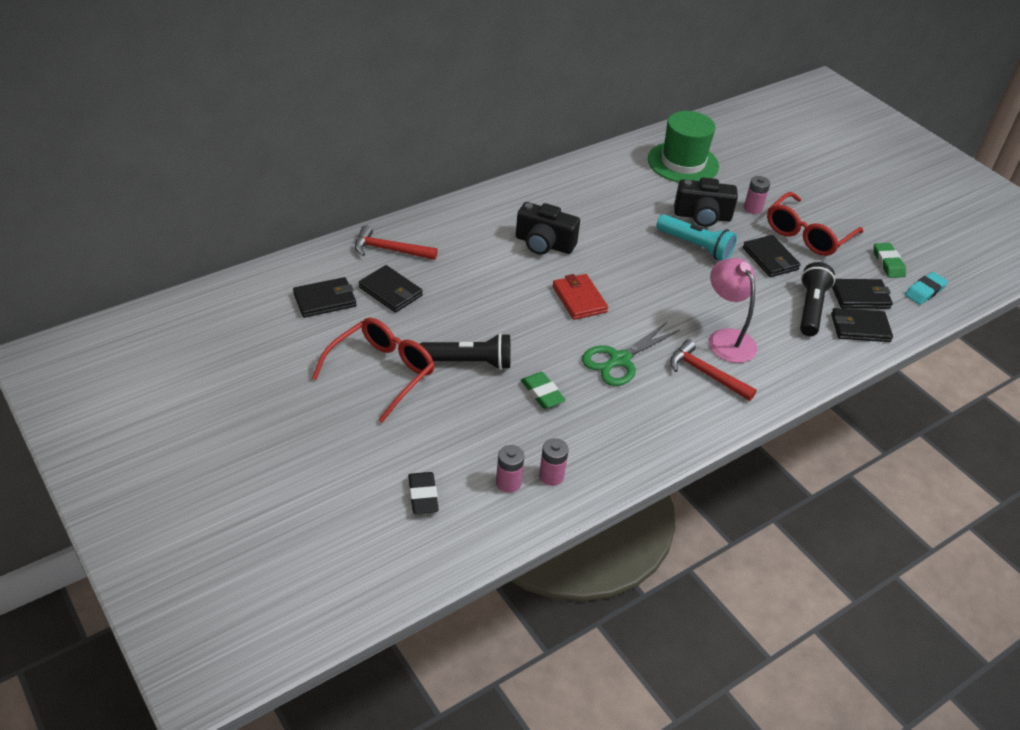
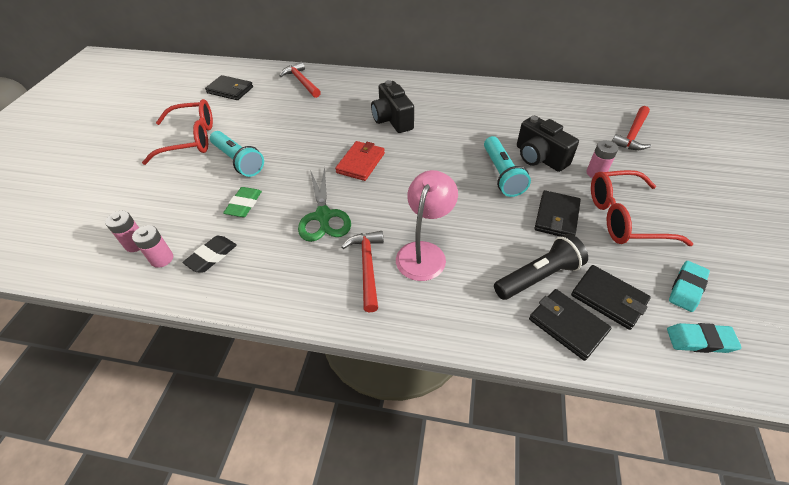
camera: 50 degrees right, 5 degrees up
(390, 291) = (266, 102): black wallet -> none
(423, 496) = (91, 217): black eraser -> black eraser (212, 256)
(469, 362) = (238, 161): black flashlight -> turquoise flashlight
(619, 360) = (323, 216): green scissors -> green scissors turned 105 degrees counterclockwise
(683, 163) = (577, 116): green hat -> none
(737, 160) = (632, 134): none -> red hammer
(888, 263) = (686, 288): green eraser -> turquoise eraser

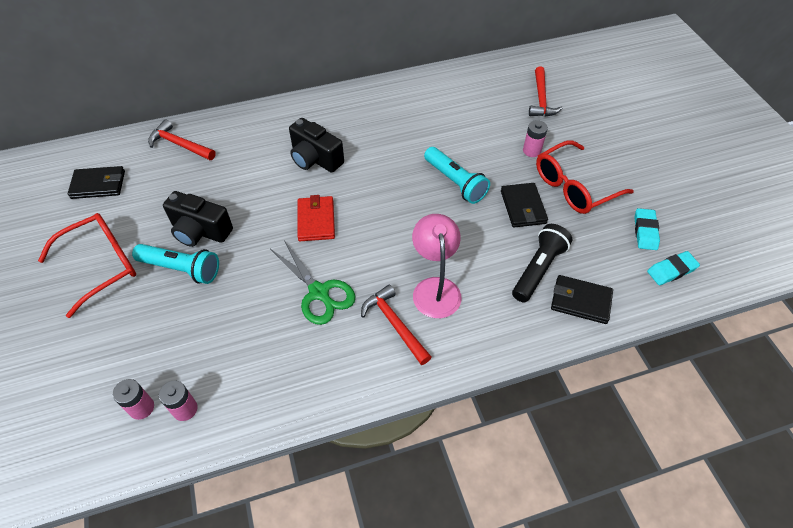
camera: 30 degrees left, 5 degrees up
(212, 256) = (237, 382): black eraser -> none
(244, 204) = (227, 315): green eraser -> none
(539, 157) = (477, 152): black camera -> black camera (200, 231)
(608, 298) = (597, 265): black wallet -> none

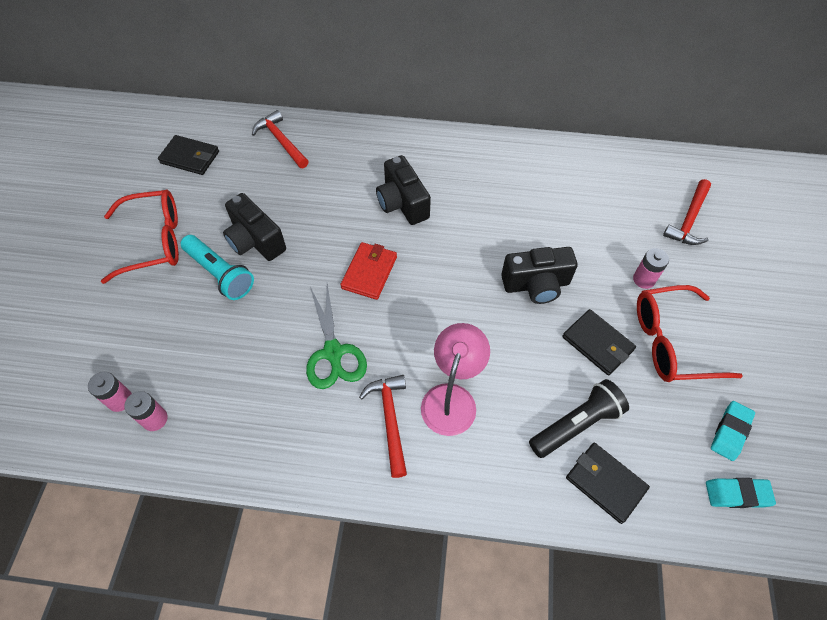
camera: 25 degrees right, 5 degrees up
(455, 182) = (536, 285): turquoise flashlight -> black camera
(523, 207) = (597, 343): black wallet -> black wallet turned 60 degrees counterclockwise

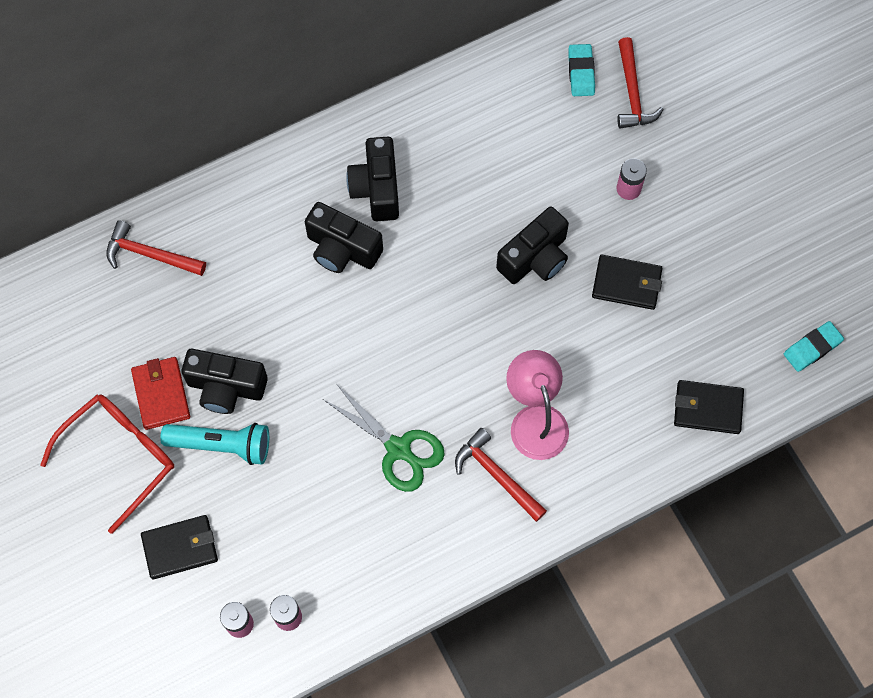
camera: 35 degrees left, 10 degrees up
(190, 157) = (65, 338): black wallet -> black wallet (180, 548)
(369, 272) = (368, 347): red wallet -> red wallet (161, 394)
(455, 181) = (377, 189): none -> black camera
(576, 424) = (654, 373): black flashlight -> none
(672, 342) = (689, 240): red glasses -> none
(730, 432) = (780, 296): turquoise eraser -> turquoise eraser (581, 72)

